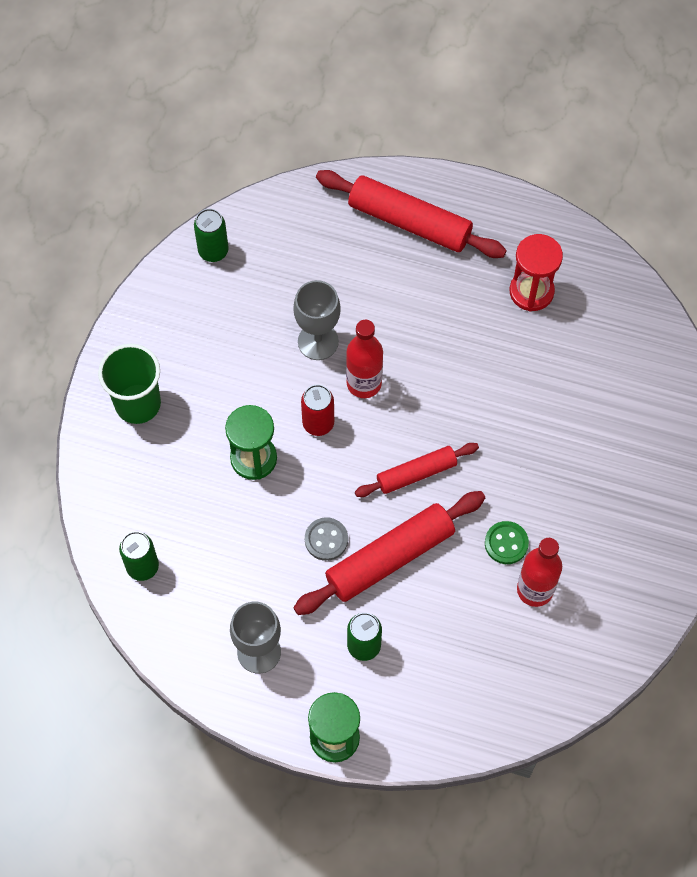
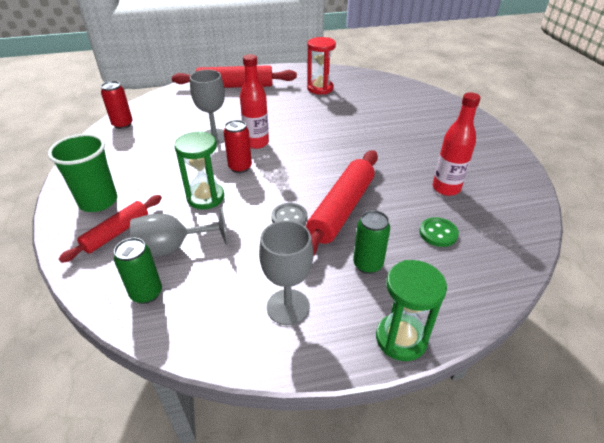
camera: 30 degrees left, 25 degrees down
(188, 520) = (173, 248): none -> grey goblet
(213, 251) = (122, 124): green can -> red can
(416, 473) = (322, 166): red rolling pin -> red rolling pin (117, 233)
(506, 543) = (406, 175): green button -> green button (438, 233)

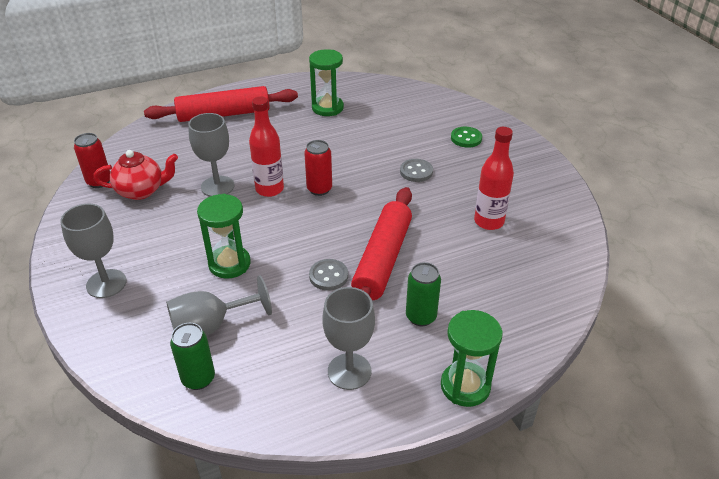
camera: 10 degrees left, 0 degrees up
(98, 201) = (106, 283): green cup -> grey goblet
(117, 233) = (142, 317): red rolling pin -> none
(153, 134) = (141, 191): none -> red teapot
(240, 167) = (258, 222): red can -> red can (319, 189)
(320, 88) = (327, 108): red hourglass -> green hourglass
(385, 141) = (416, 171): none -> grey button
(438, 233) = (486, 274): green button -> green button (466, 138)

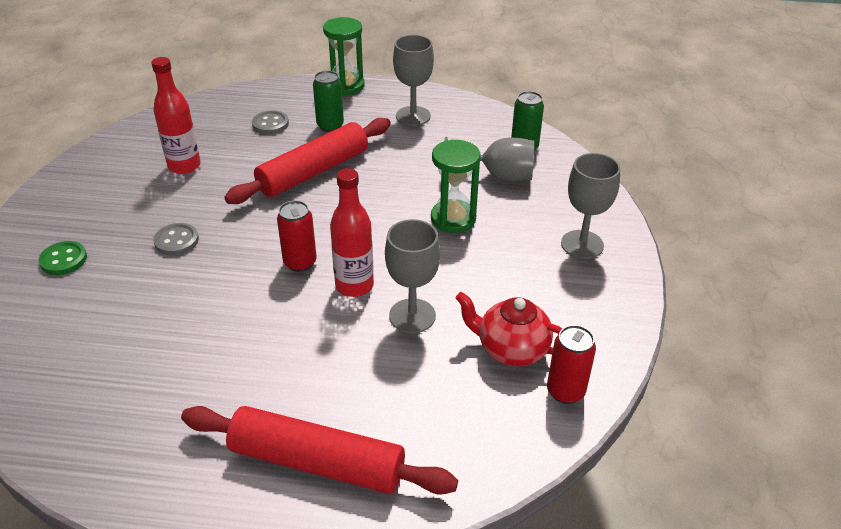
camera: 150 degrees left, 0 degrees up
(327, 108) = (154, 397): green hourglass -> none
(328, 276) = (372, 176): grey button -> grey button (270, 124)

